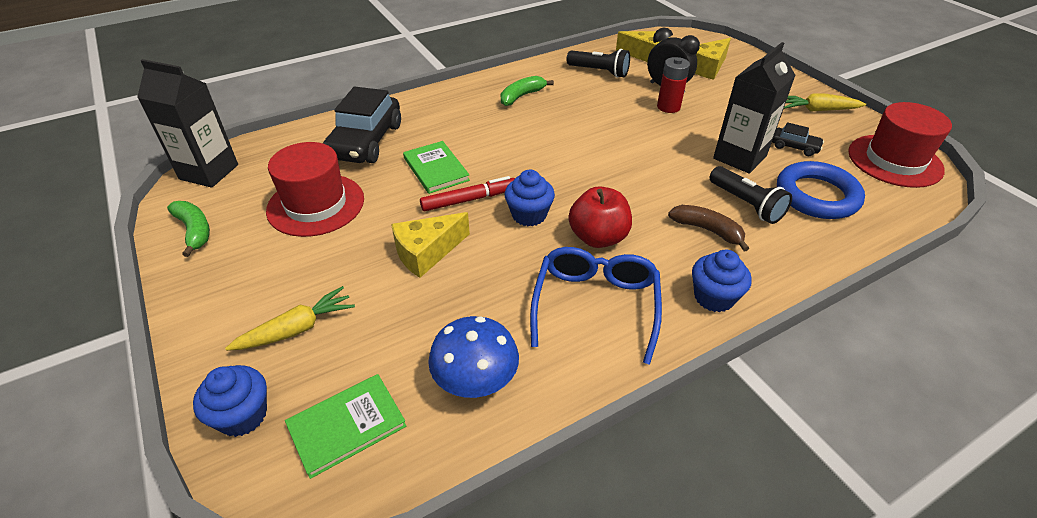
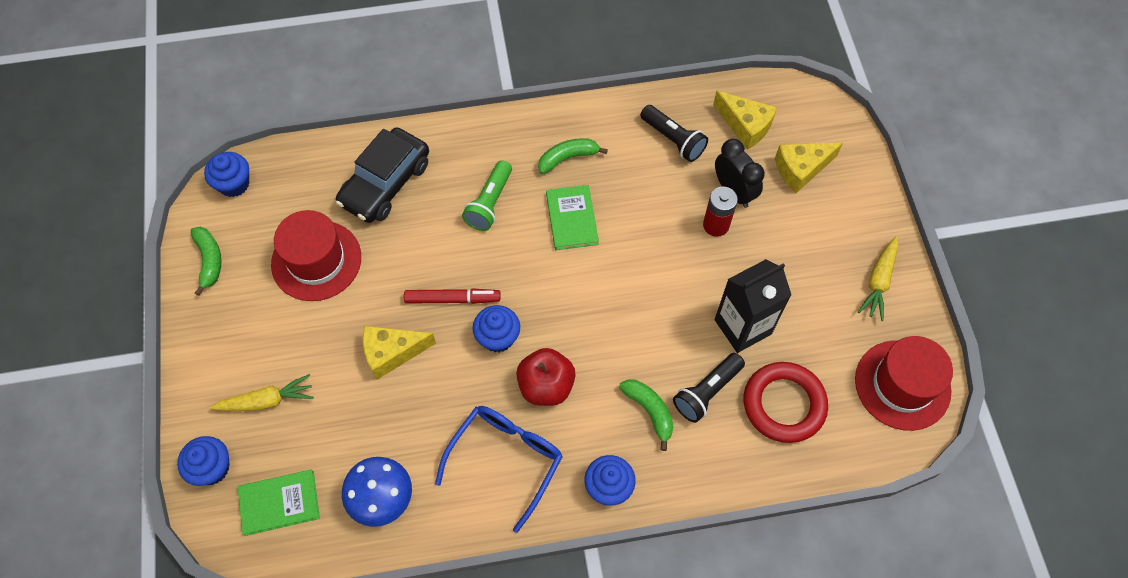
camera: 20 degrees right, 20 degrees up
(209, 172) = (234, 184): black carton -> blue cupcake
(436, 169) = (437, 246): green book -> green book (571, 219)
(470, 133) = (489, 203): none -> green flashlight
(707, 230) = (649, 411): brown banana -> green banana
(746, 204) = (707, 392): black flashlight -> black flashlight turned 60 degrees clockwise
(794, 147) = (810, 330): black car -> none
(816, 195) = (784, 404): blue ring -> red ring
(817, 110) = (878, 282): yellow carrot -> yellow carrot turned 90 degrees counterclockwise

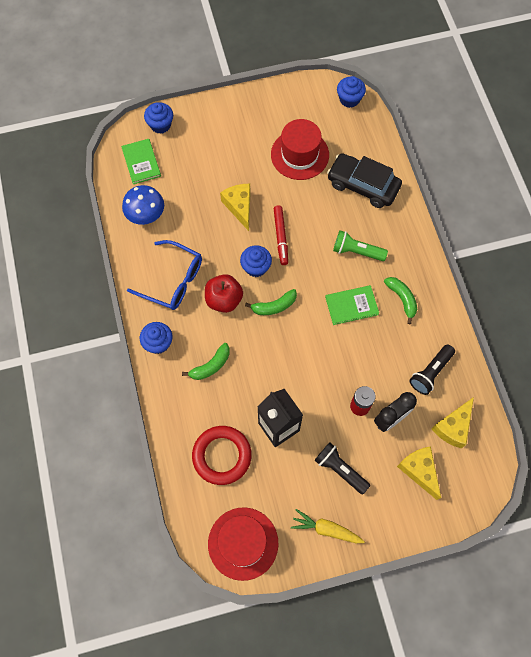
camera: 85 degrees right, 5 degrees up
(209, 261) = (292, 97): green banana -> green banana (274, 306)
(266, 401) = (203, 144): yellow carrot -> none
(707, 392) = (227, 403): black flashlight -> black flashlight (340, 469)

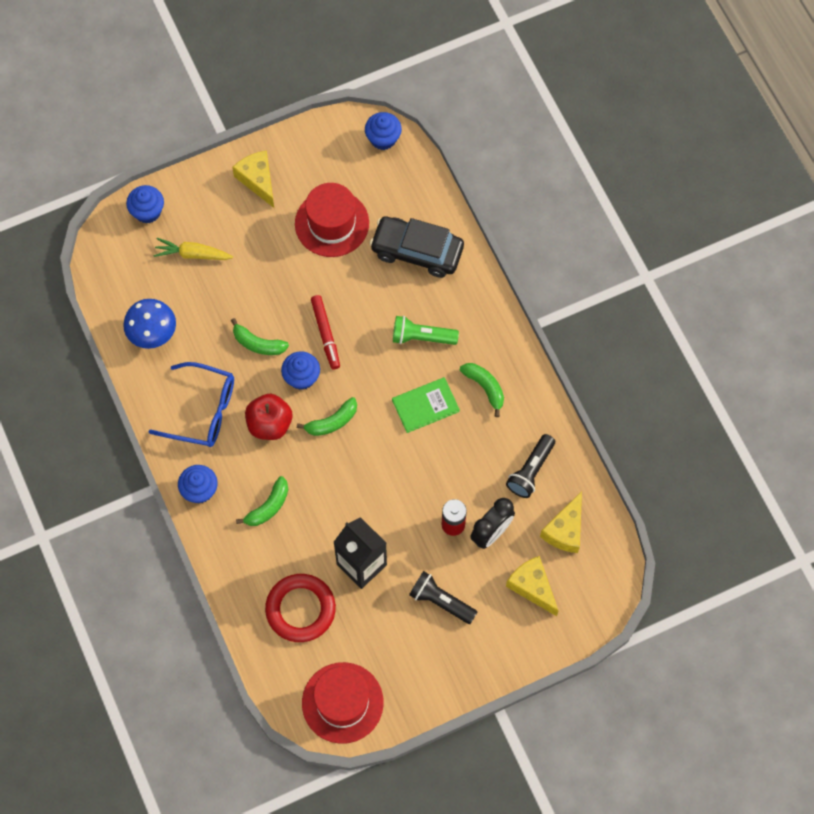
camera: 10 degrees left, 0 degrees up
(141, 162) = (133, 265): green book -> none
(226, 236) = (258, 343): none -> green banana
(239, 207) = (268, 304): yellow cheese -> yellow cheese (258, 180)
(326, 529) = (435, 670): yellow carrot -> yellow carrot (193, 254)

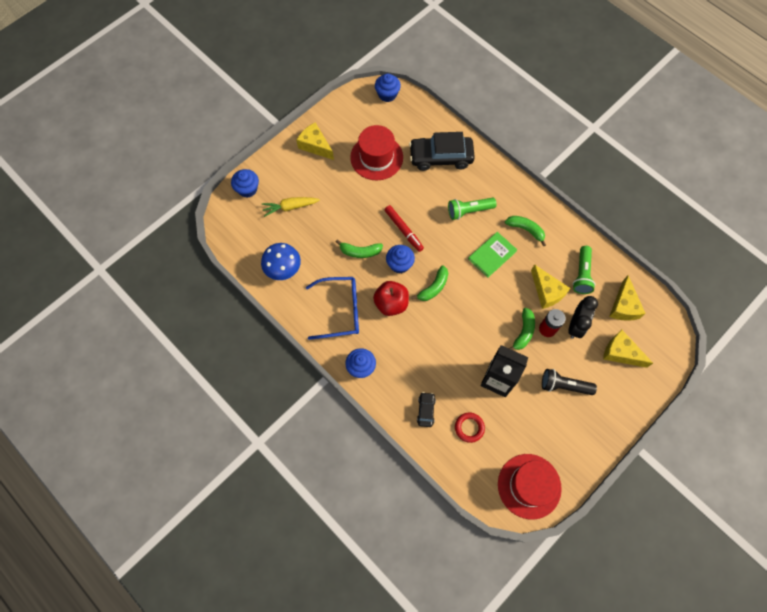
camera: 20 degrees left, 0 degrees up
(257, 570) = (426, 410): none -> black car
(268, 507) = (414, 362): green banana -> green banana (523, 332)
(300, 609) = (469, 427): red ring -> red ring, size x0.56
(474, 477) = (546, 292): none -> yellow cheese
(530, 471) = (582, 274): black flashlight -> green flashlight

